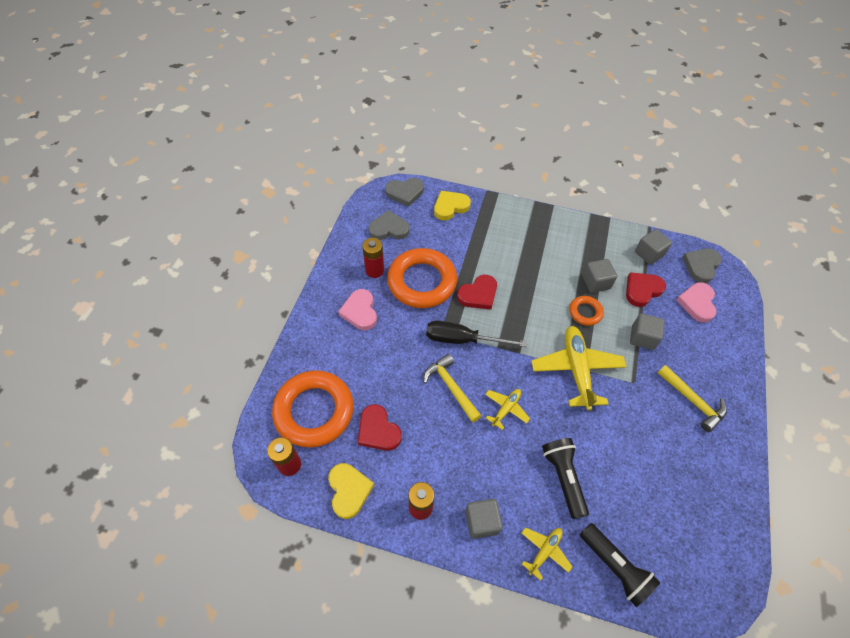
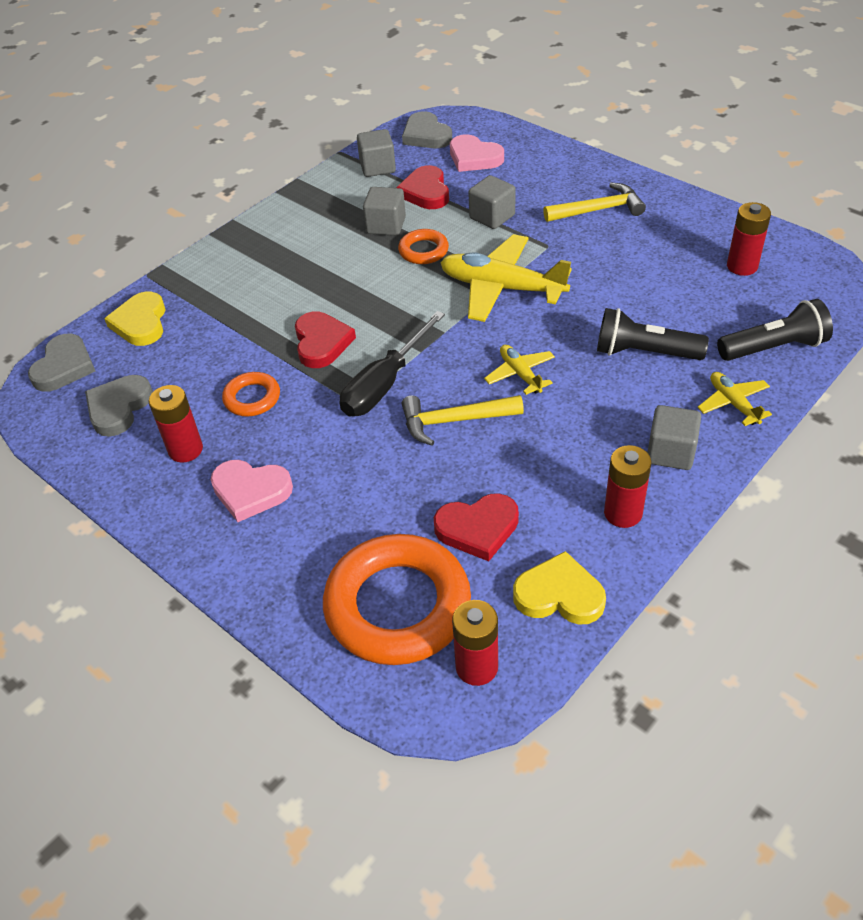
camera: 60 degrees left, 10 degrees down
(422, 282) = (252, 398): orange ring -> orange ring, size x0.48
(691, 521) = (742, 266): none -> red battery

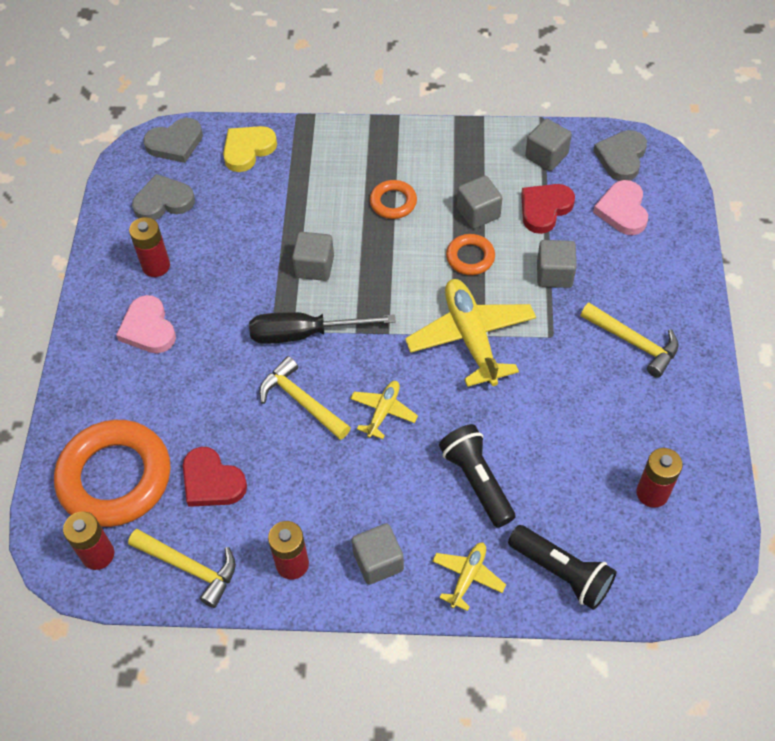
camera: 50 degrees right, 10 degrees up
(252, 398) = (229, 267): orange ring -> orange ring (393, 202)
(321, 343) = (314, 266): red heart -> grey cube
(559, 594) = (189, 567): yellow heart -> yellow hammer

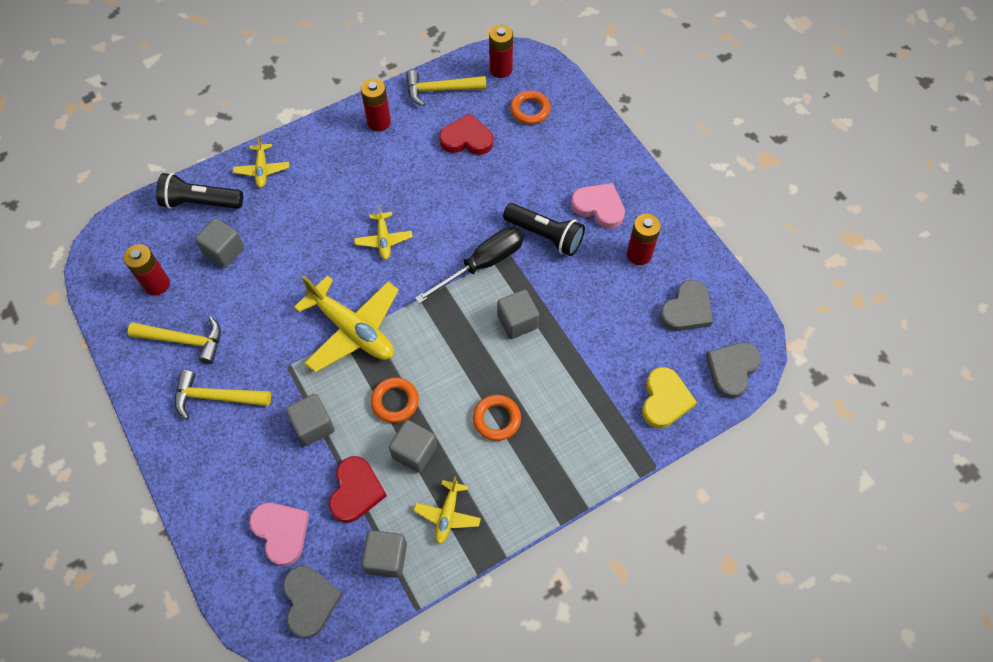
camera: 145 degrees right, 5 degrees up
(115, 477) = (530, 110): orange ring -> orange ring, size x0.48
(301, 401) = (447, 216): yellow hammer -> yellow hammer (184, 340)
(378, 561) = (325, 150): grey cube -> grey cube (224, 251)
(477, 481) = (288, 229): black flashlight -> black flashlight (545, 235)
(480, 160) = (447, 515): none -> yellow plane

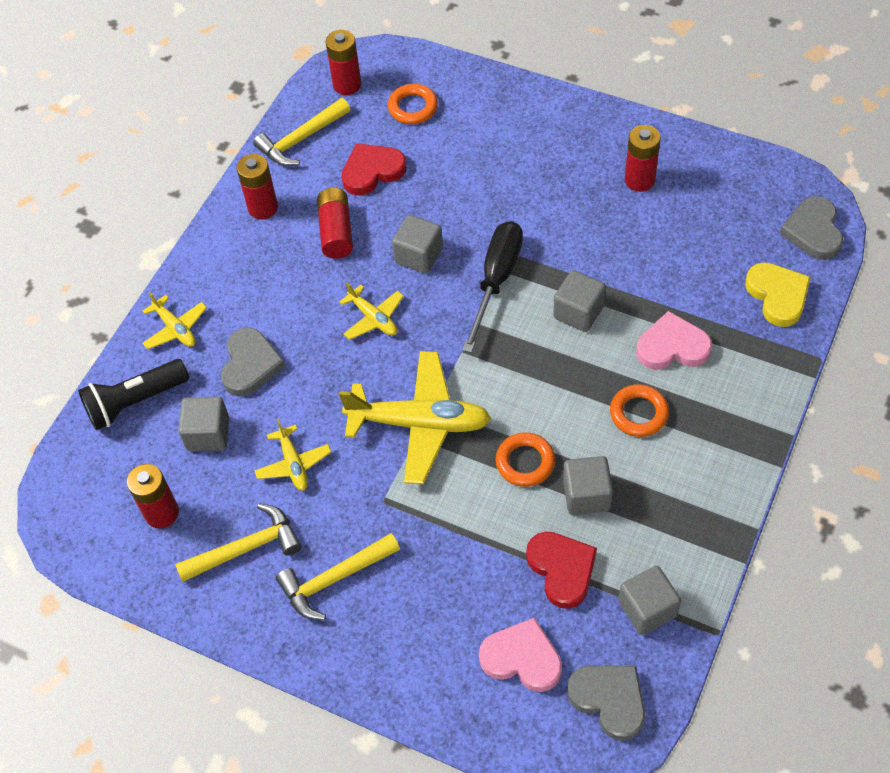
camera: 30 degrees left, 5 degrees down
(313, 426) = (463, 539): grey cube -> grey cube (419, 255)
(410, 166) = (336, 231): none -> red battery
(447, 515) = (670, 530): yellow plane -> yellow plane (293, 464)
(545, 235) = (534, 216): black flashlight -> none
(599, 207) = (563, 159): pink heart -> pink heart (672, 346)
(686, 310) = (727, 203): grey heart -> grey heart (250, 365)

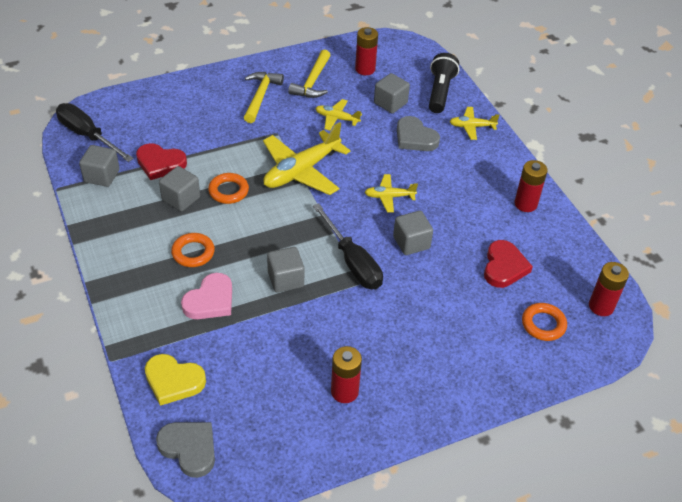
camera: 125 degrees right, 10 degrees down
(301, 139) = (568, 253): yellow hammer -> none
(336, 231) = (471, 221): red battery -> none
(522, 658) = (143, 124): pink heart -> none
(609, 700) = (87, 135): grey heart -> black screwdriver

